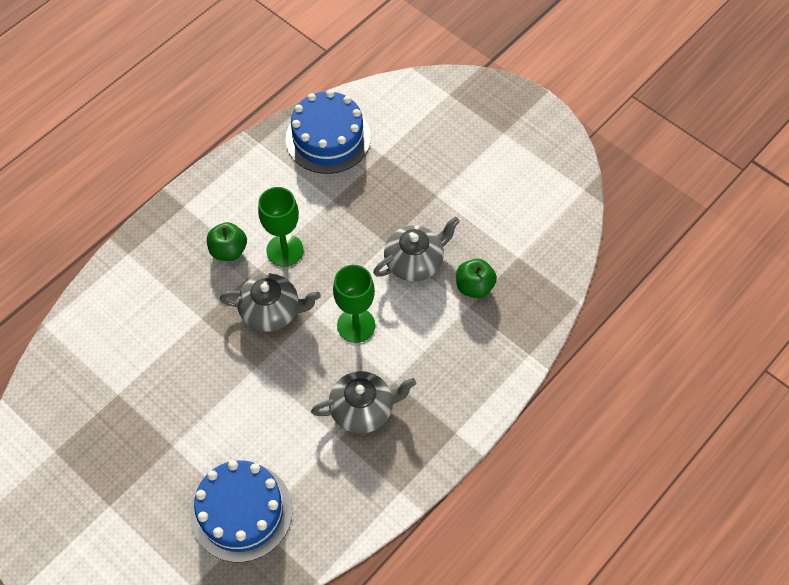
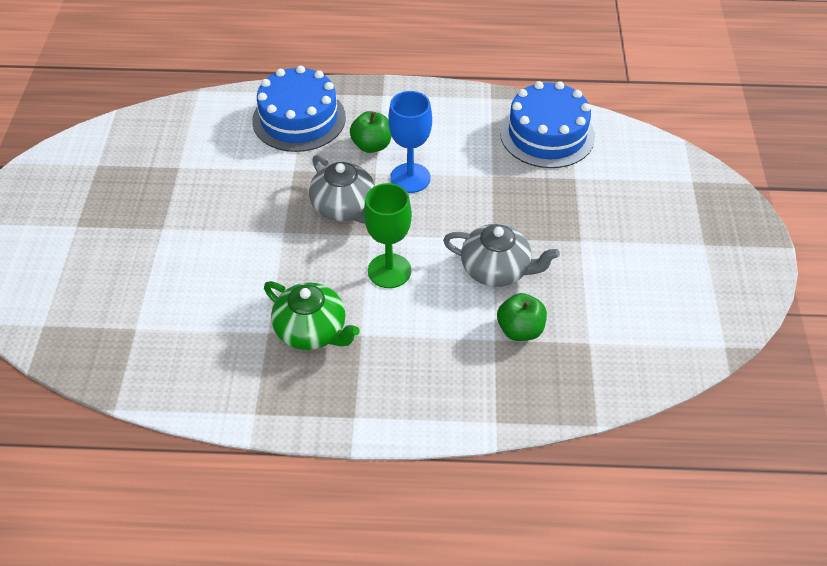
camera: 50 degrees right, 10 degrees down
(241, 512) = (139, 312): blue cake -> blue cake (299, 119)
(284, 250) = (410, 178): green goblet -> blue goblet
(363, 409) = (312, 331): grey teapot -> green teapot

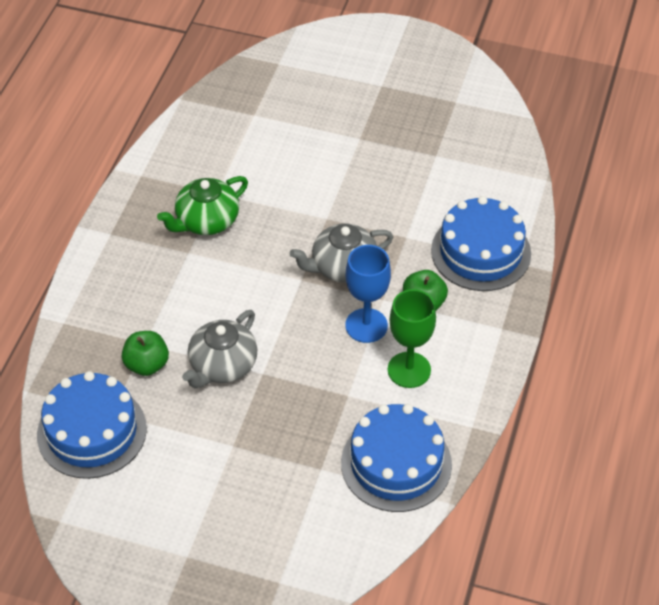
camera: 105 degrees right, 0 degrees up
(389, 271) = (251, 285): green goblet -> green goblet (409, 370)
(617, 352) = (92, 431): none -> blue cake

